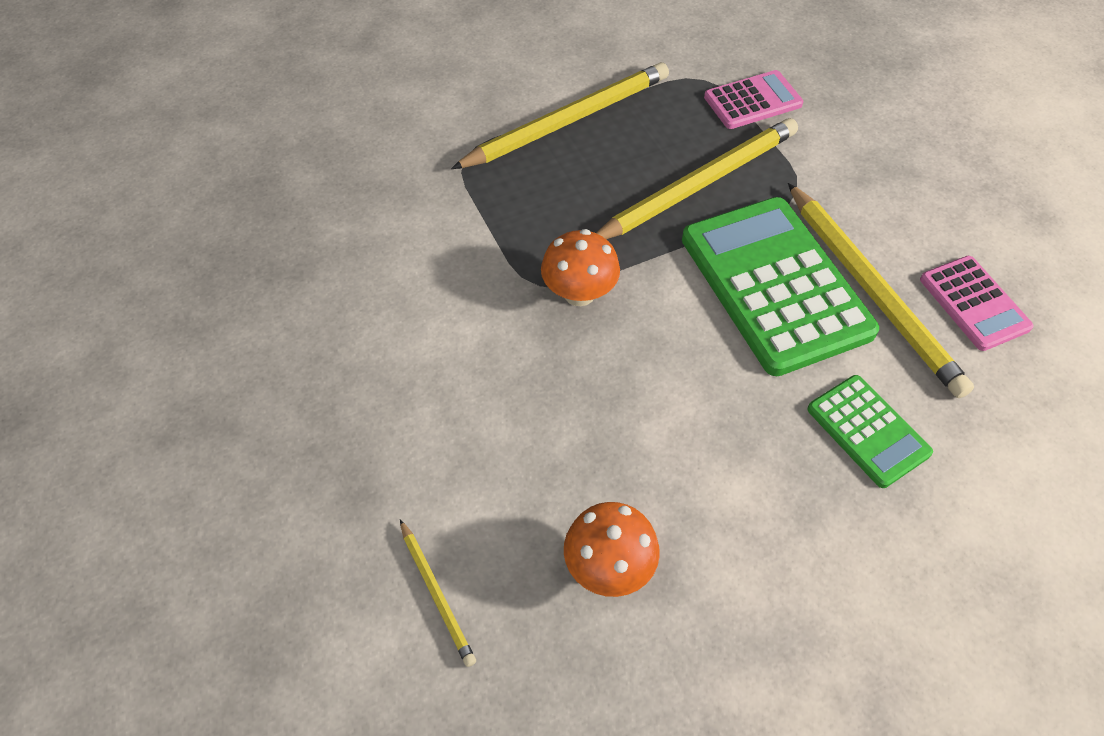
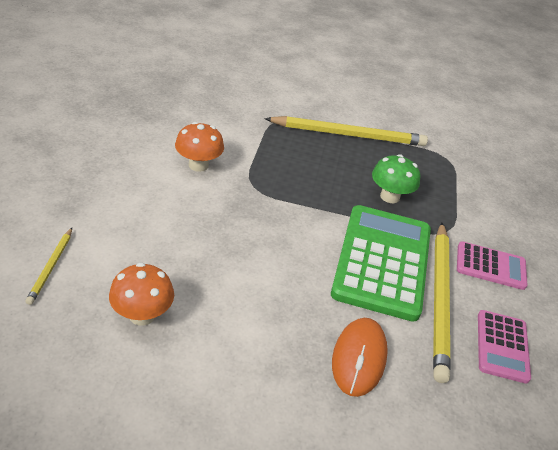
camera: 30 degrees right, 15 degrees down
(579, 293) = (269, 201): orange mushroom -> orange mushroom (198, 165)
(698, 184) = (389, 196): yellow pencil -> green mushroom
(752, 101) = (465, 181): pink calculator -> pink calculator (490, 266)
(868, 431) = (359, 358): green calculator -> orange mouse

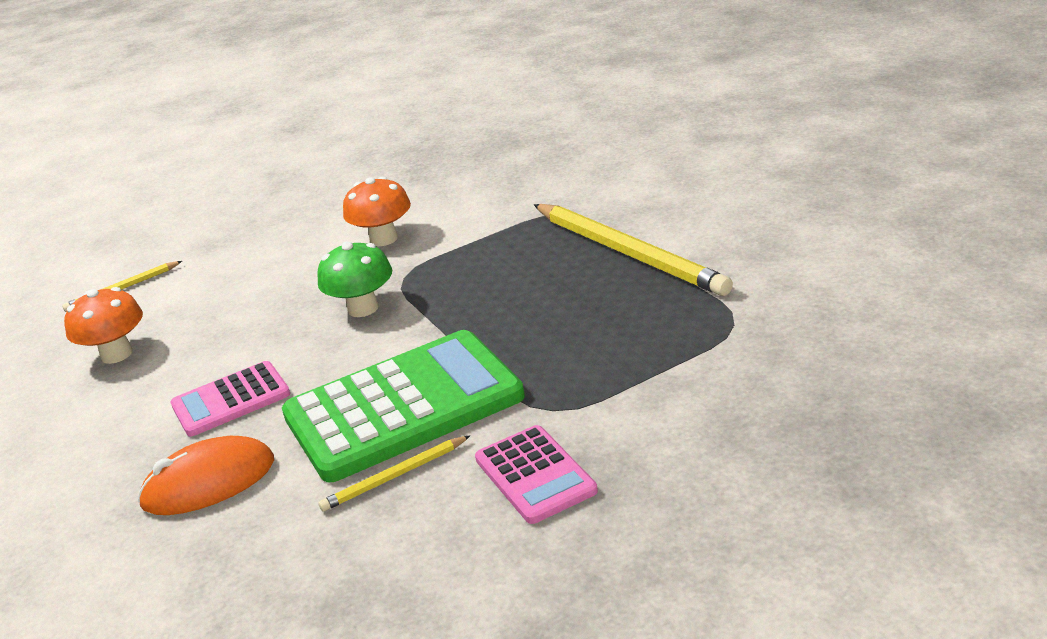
camera: 60 degrees right, 10 degrees down
(389, 196) = (548, 342): green mushroom -> green mushroom (363, 308)
(440, 300) = (394, 477): yellow pencil -> yellow pencil, size x0.47
(502, 346) = (373, 563): pink calculator -> pink calculator (231, 400)

